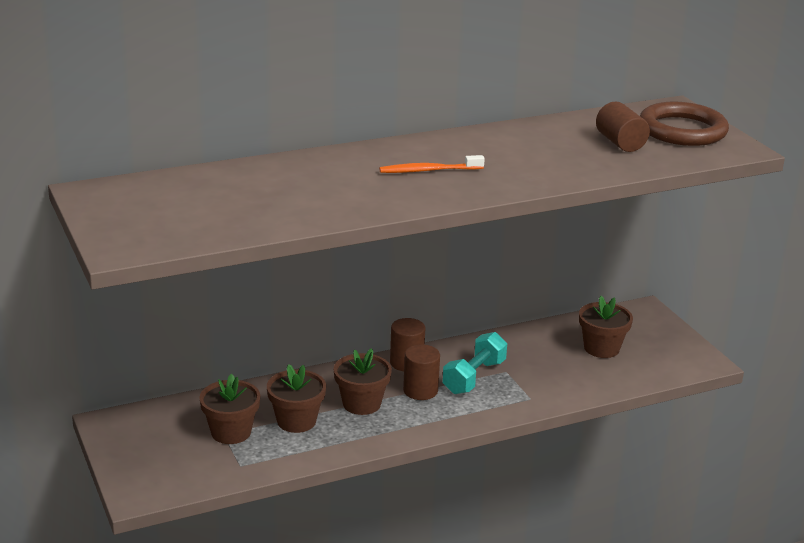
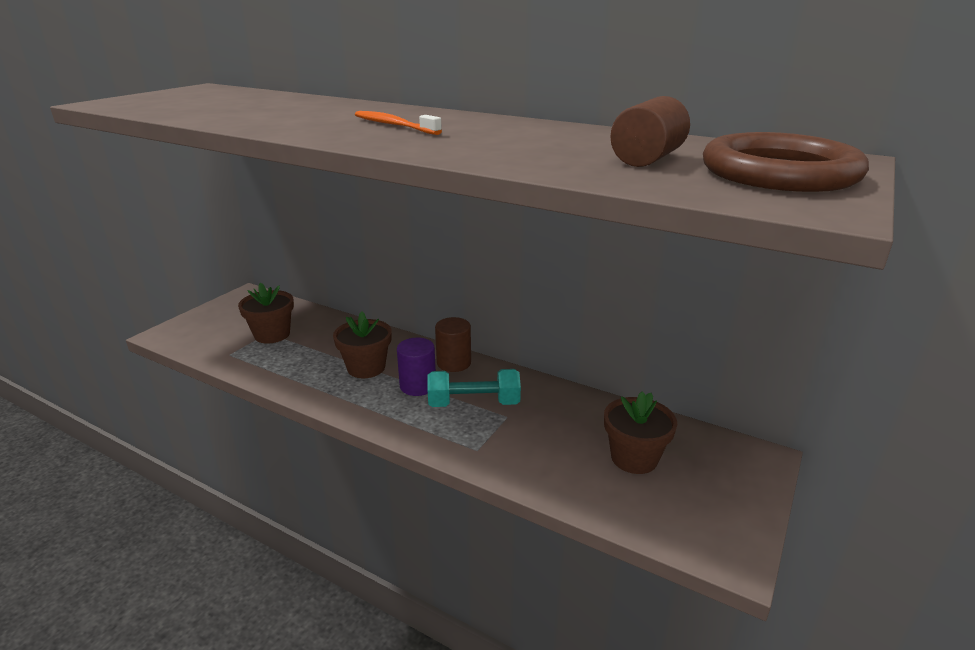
camera: 55 degrees right, 0 degrees up
(296, 421) = (312, 352): brown flower pot -> none
(420, 390) = (418, 386): brown cylinder -> purple cylinder

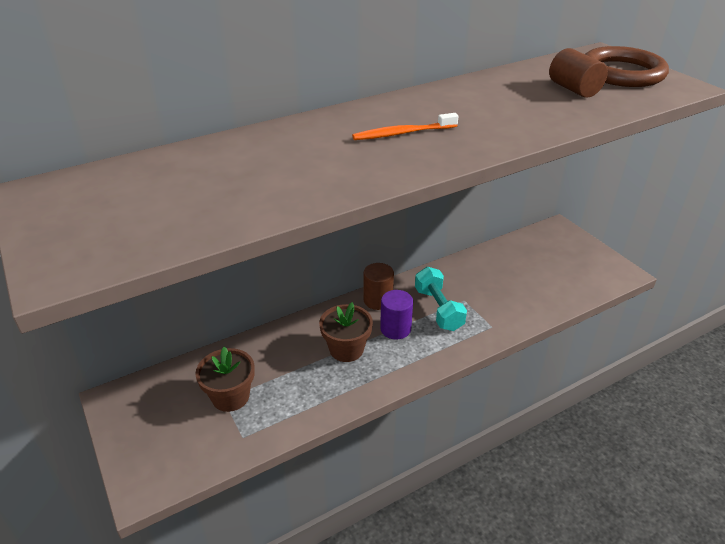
camera: 60 degrees left, 10 degrees up
(474, 403) = (438, 309): turquoise dumbbell -> turquoise dumbbell turned 45 degrees counterclockwise
(634, 458) = (536, 268): brown flower pot -> none

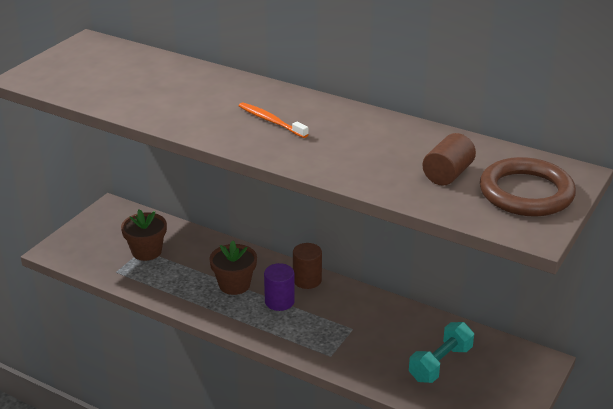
camera: 60 degrees right, 5 degrees down
(438, 309) = (326, 317): turquoise dumbbell -> turquoise dumbbell (440, 363)

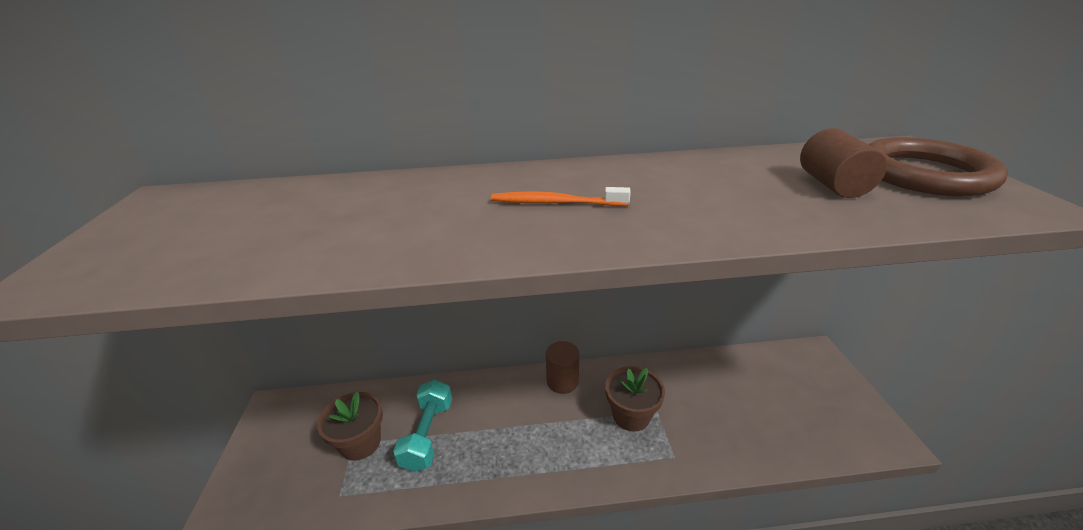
camera: 35 degrees left, 0 degrees up
(234, 285) = (498, 428): brown flower pot -> brown flower pot (631, 415)
(279, 301) = (562, 422): purple cylinder -> none
(440, 363) = (762, 402): turquoise dumbbell -> turquoise dumbbell (428, 434)

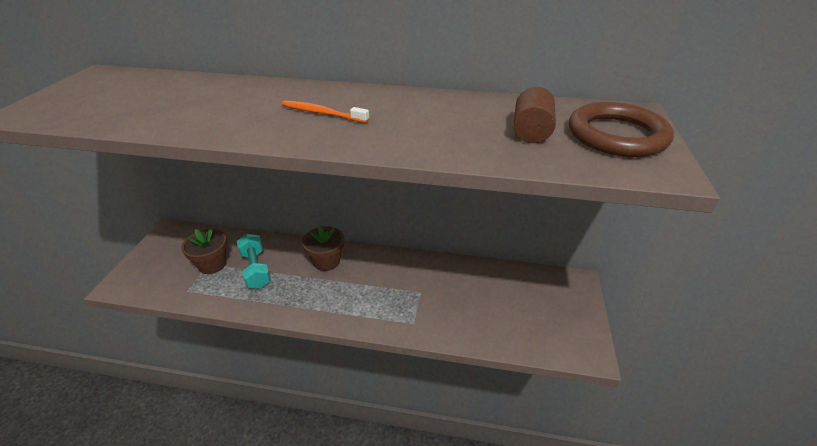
camera: 15 degrees right, 5 degrees up
(428, 434) = (256, 269): turquoise dumbbell -> turquoise dumbbell turned 45 degrees counterclockwise
(562, 381) = (363, 257): brown cylinder -> none
(631, 415) = (399, 290): brown flower pot -> brown flower pot (326, 261)

